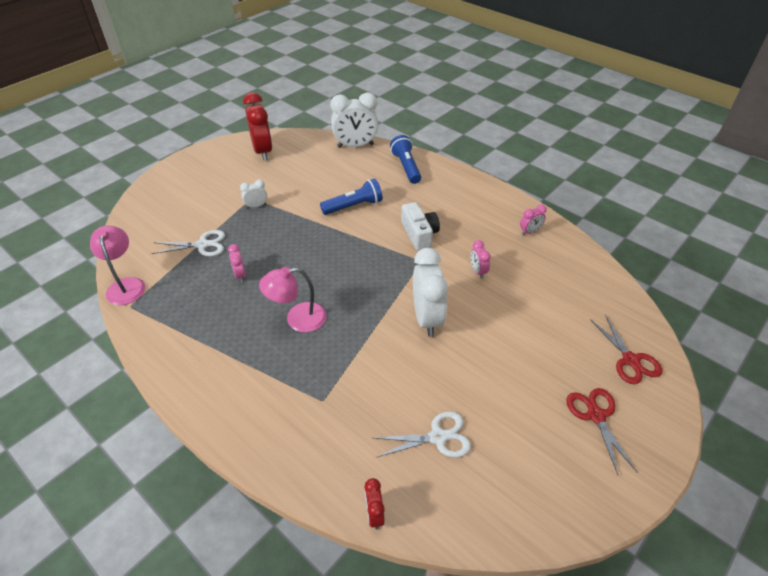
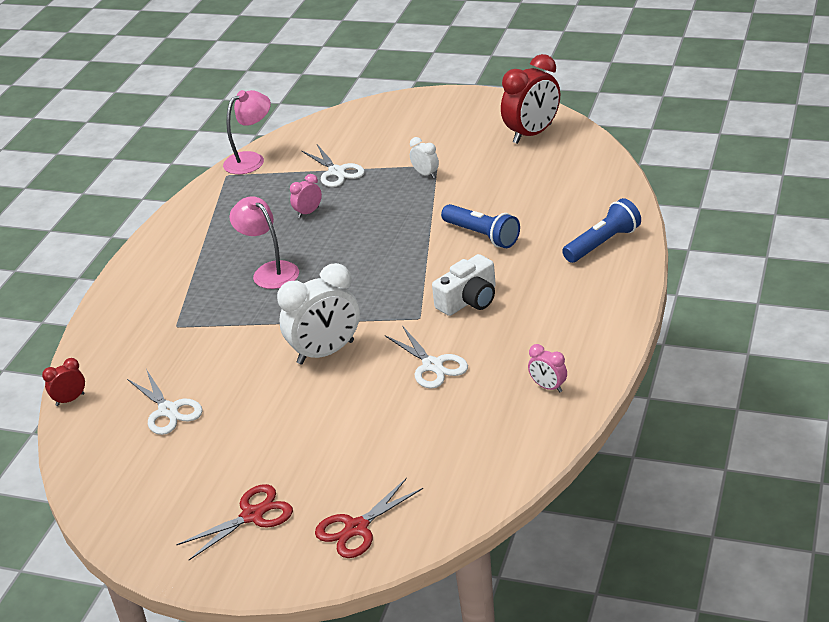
camera: 70 degrees right, 10 degrees down
(355, 146) = (612, 189): white clock -> none
(478, 271) = (432, 365): pink clock -> white scissors

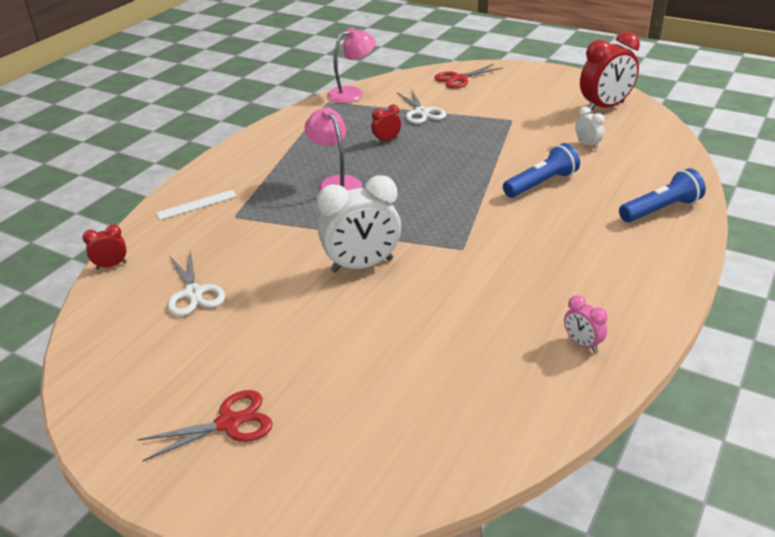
camera: 10 degrees right, 0 degrees up
(130, 320) = (197, 204): none -> white ruler
(308, 212) = (386, 140): pink clock -> red clock
(356, 528) = (333, 465): red scissors -> red scissors (459, 79)
(425, 174) = (500, 125): white clock -> white clock (587, 145)
(432, 365) = (464, 298): white scissors -> none
(469, 300) = (516, 240): white camera -> none
(482, 235) = (541, 184): blue flashlight -> blue flashlight turned 90 degrees counterclockwise

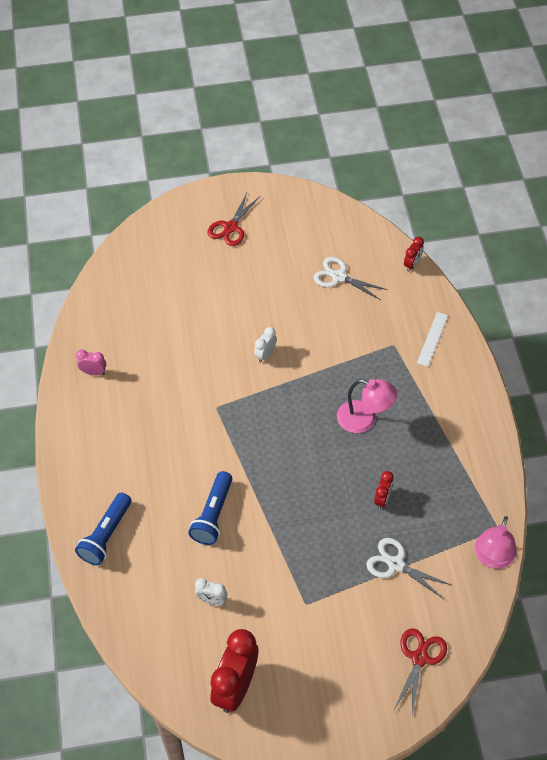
camera: 140 degrees right, 20 degrees up
(362, 265) = (265, 354): white clock -> white clock, size x0.48

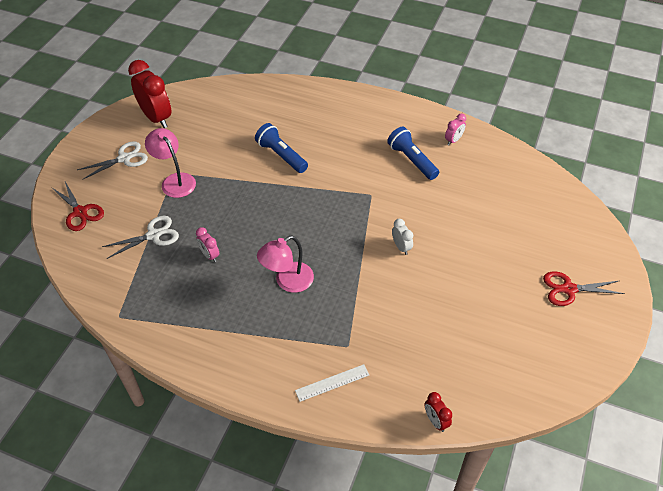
camera: 120 degrees right, 5 degrees down
(106, 535) = (311, 101): blue flashlight -> blue flashlight (412, 160)
(211, 600) = (221, 130): white clock -> none
(230, 227) = (568, 289): red scissors -> red scissors turned 60 degrees counterclockwise
(339, 277) = (456, 345): white scissors -> white scissors (124, 158)
(382, 499) = (209, 255): red clock -> pink clock
(432, 339) = (332, 383): white ruler -> white ruler turned 75 degrees counterclockwise
(492, 558) = (101, 297): pink lamp -> pink lamp (175, 180)

